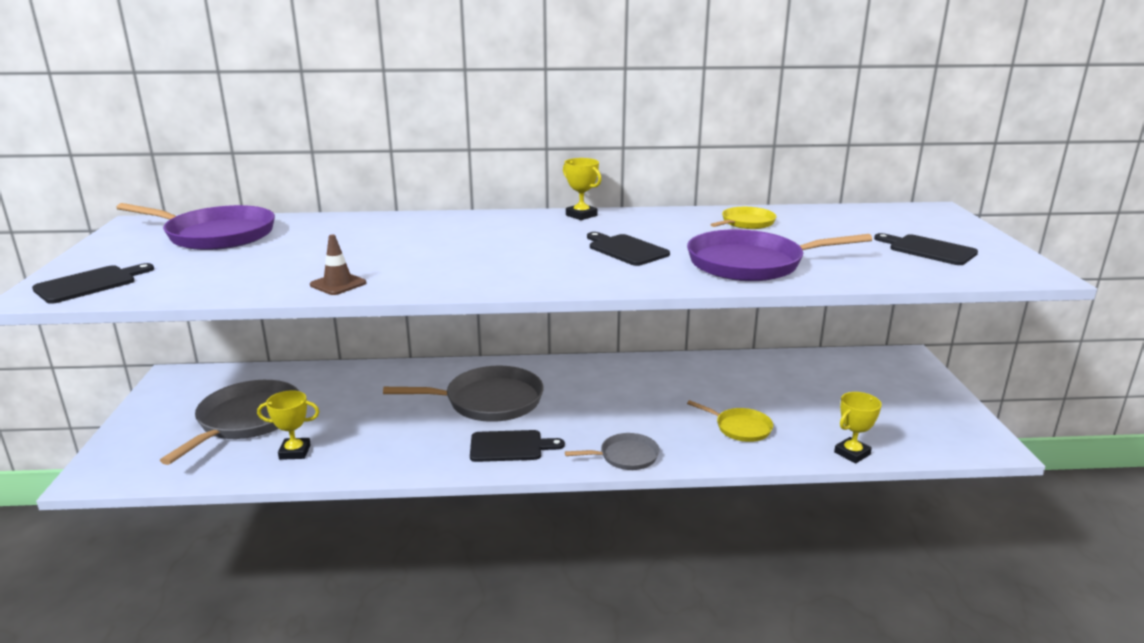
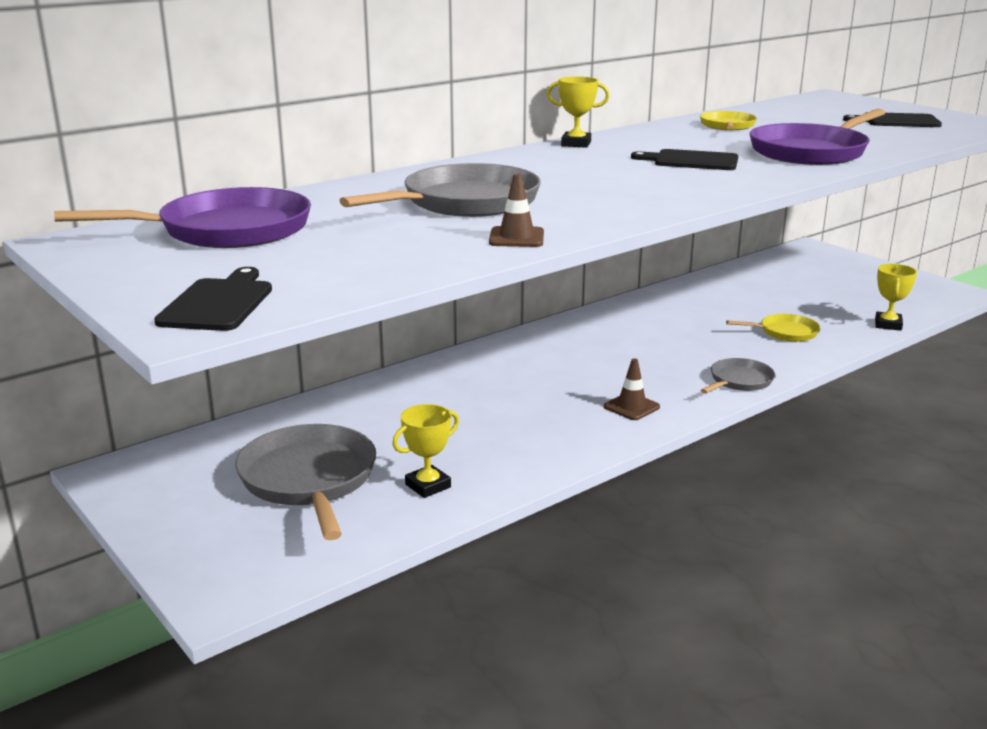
camera: 35 degrees left, 0 degrees up
(489, 401) = (541, 379): grey pan -> grey pan (465, 202)
(510, 446) = (631, 407): black cutting board -> brown traffic cone

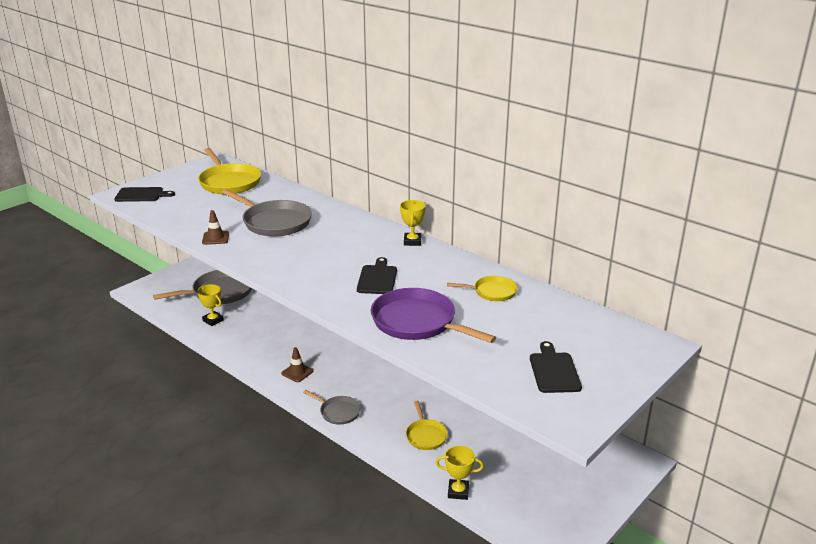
camera: 80 degrees right, 5 degrees up
(227, 230) = (229, 182): purple pan -> yellow pan

